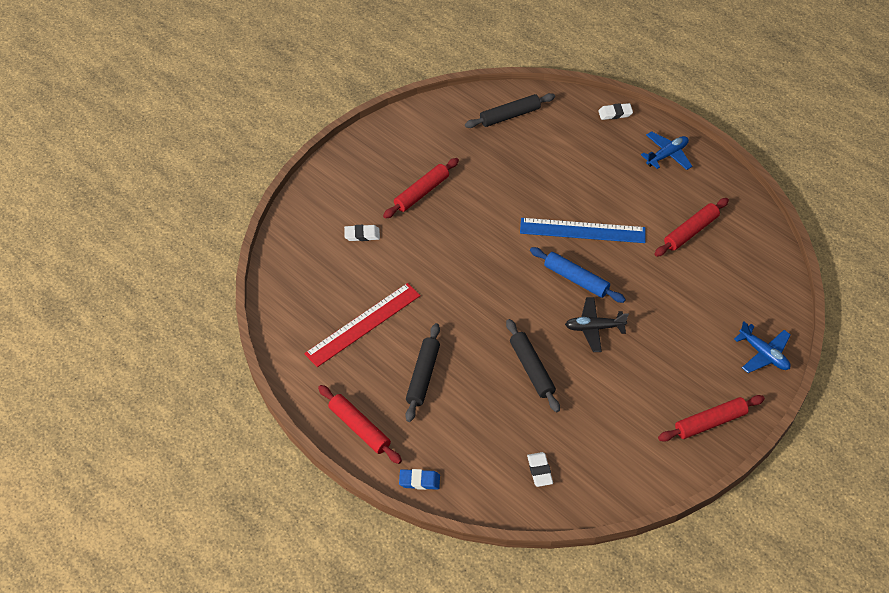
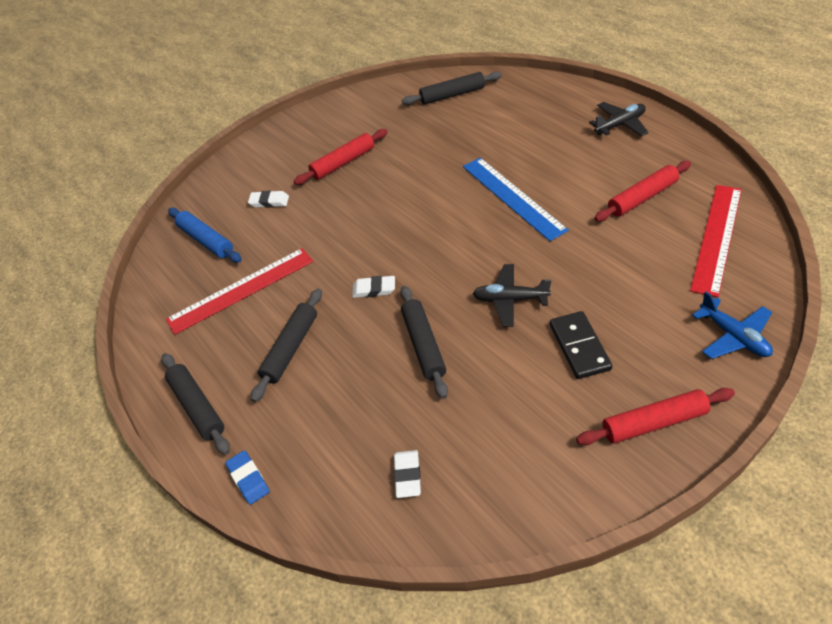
camera: 15 degrees right, 5 degrees down
(359, 428) = (197, 407): red rolling pin -> black rolling pin
(419, 481) = (248, 479): blue eraser -> blue eraser turned 45 degrees clockwise
(576, 279) = (496, 246): blue rolling pin -> blue rolling pin (206, 240)
(582, 231) = (512, 197): blue ruler -> blue ruler turned 45 degrees clockwise
(615, 113) = (565, 90): white eraser -> white eraser (374, 289)
(652, 366) = (579, 347): none -> black domino
(667, 155) = (620, 125): blue plane -> black plane
(750, 269) = (716, 238): none -> red ruler

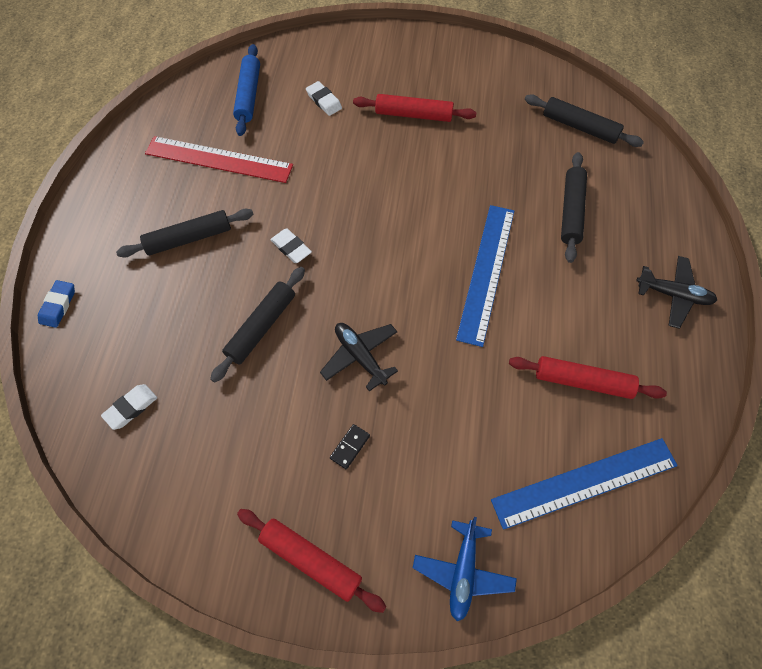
camera: 40 degrees right, 15 degrees up
(197, 407) = (94, 223): black rolling pin -> black rolling pin (571, 211)
(579, 347) = (350, 447): black domino -> black domino, size x0.54
(716, 238) = (584, 482): red ruler -> blue ruler

